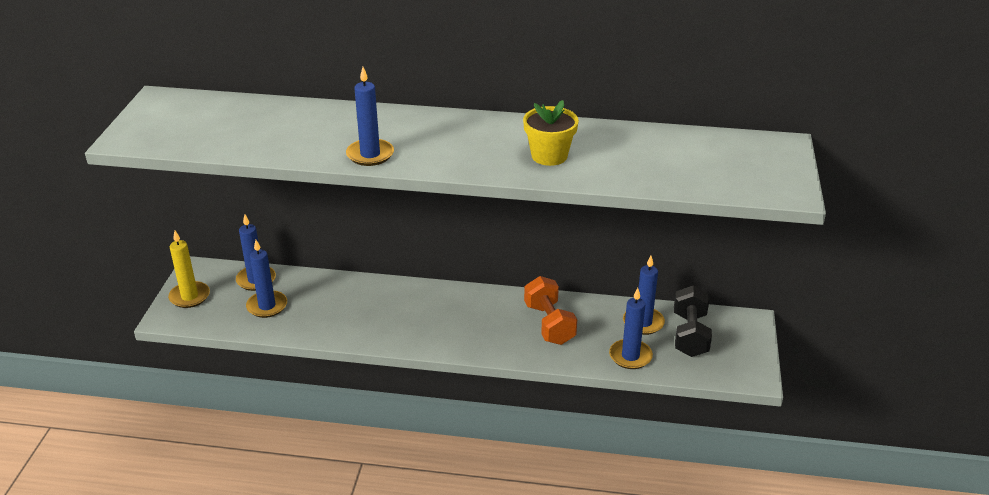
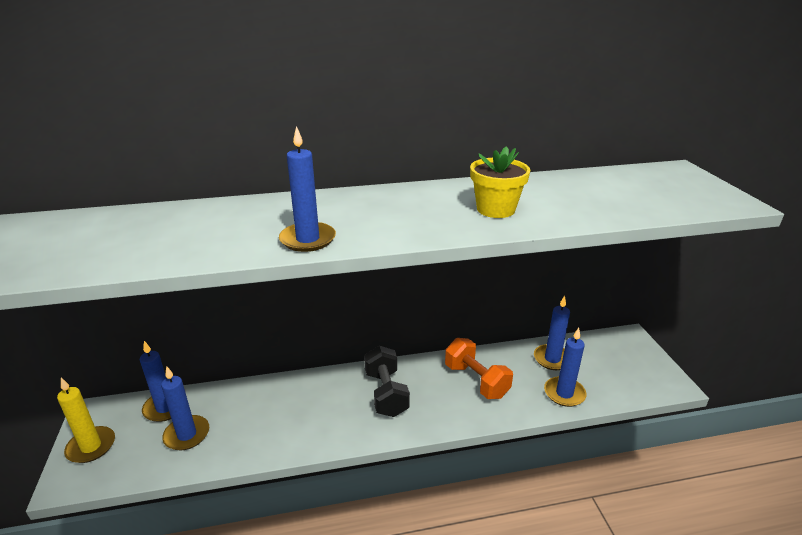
camera: 20 degrees left, 5 degrees down
(690, 335) = (596, 360): black dumbbell -> black dumbbell (386, 393)

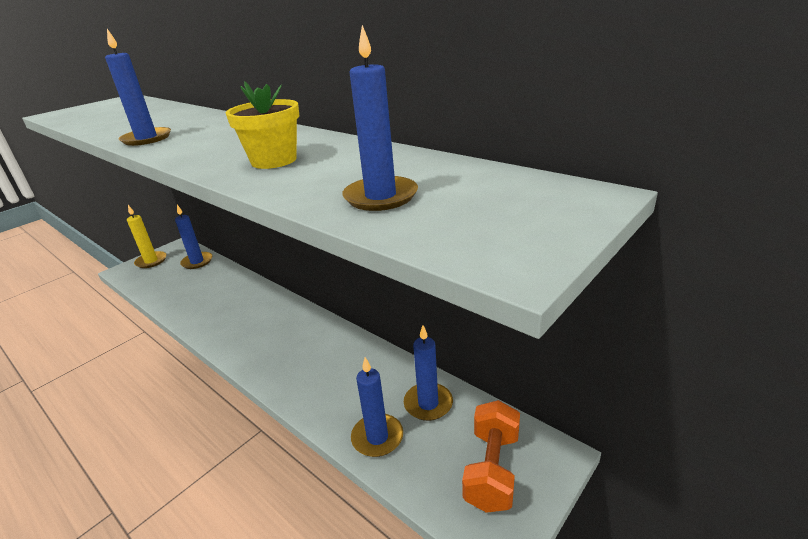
camera: 55 degrees right, 0 degrees up
(187, 435) = (178, 281): blue candle -> blue candle (380, 197)
(386, 393) = (279, 330): black dumbbell -> none
(476, 381) = (340, 369): orange dumbbell -> orange dumbbell (492, 469)

